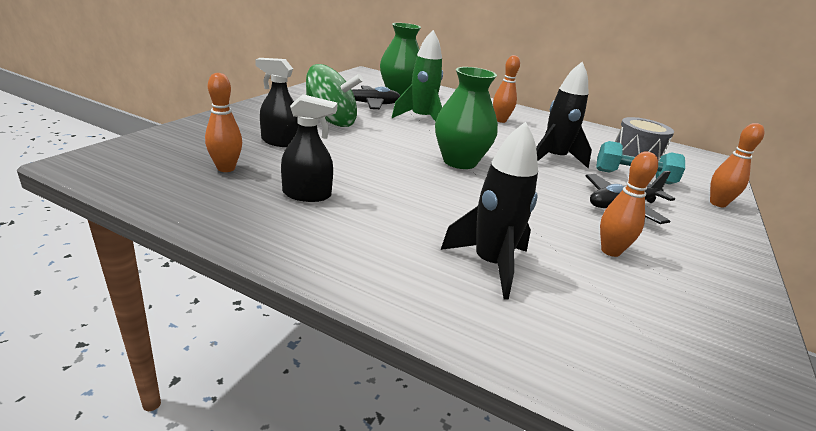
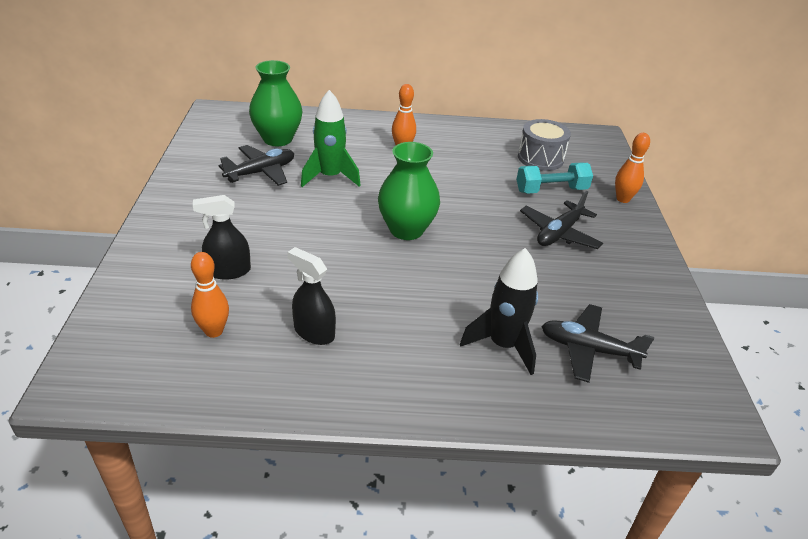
camera: 25 degrees left, 10 degrees up
(307, 194) = (314, 332): black spray bottle -> black spray bottle turned 120 degrees counterclockwise
(331, 122) = (249, 218): green spinning top -> none
(554, 159) = (479, 191): black rocket -> none
(596, 303) = (588, 349): none -> black plane
(610, 251) = (574, 291): orange bowling pin -> none

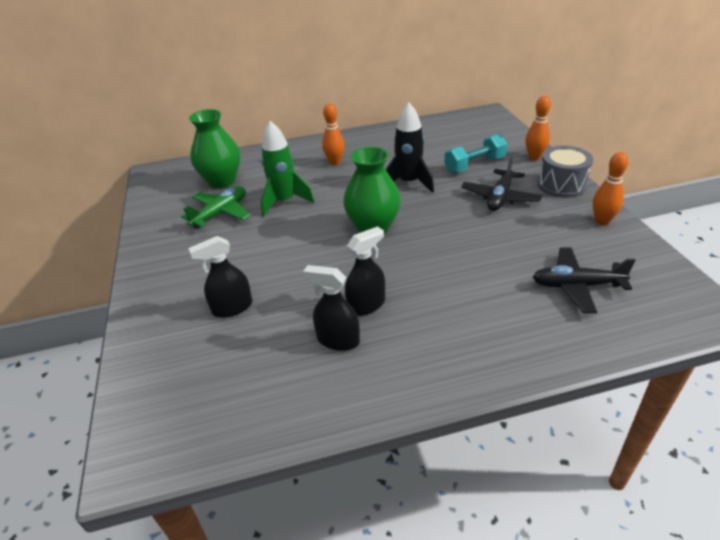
camera: 10 degrees left, 0 degrees up
(214, 331) = (245, 367): orange bowling pin -> orange bowling pin (602, 221)
(261, 172) = (220, 213): black plane -> green plane
(359, 306) = (366, 305): none -> black spray bottle
(503, 345) = (506, 303): black rocket -> black rocket (408, 183)
(540, 158) = (452, 142): grey drum -> grey drum (561, 185)

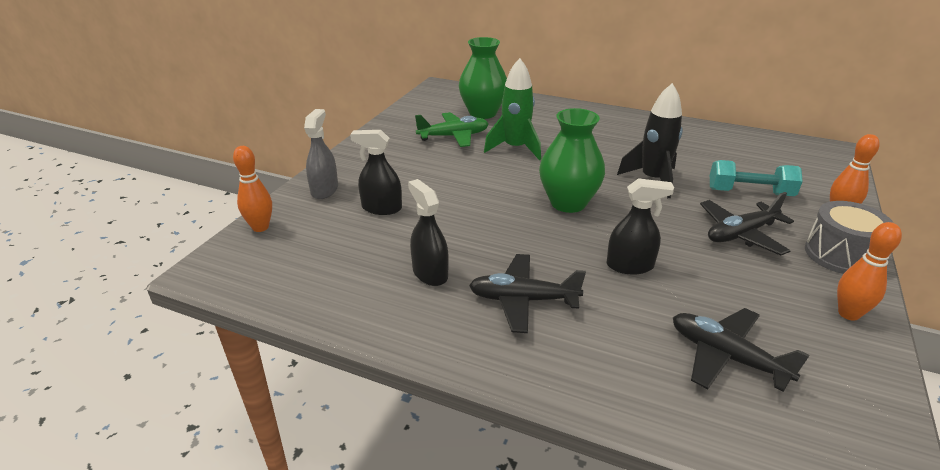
camera: 35 degrees right, 5 degrees down
(157, 319) = (324, 190): none -> grey spray bottle
(335, 162) = (599, 135): orange bowling pin -> orange bowling pin (260, 227)
(366, 305) = (486, 260): black spray bottle -> black spray bottle (630, 266)
(426, 320) = (523, 300): none -> black plane

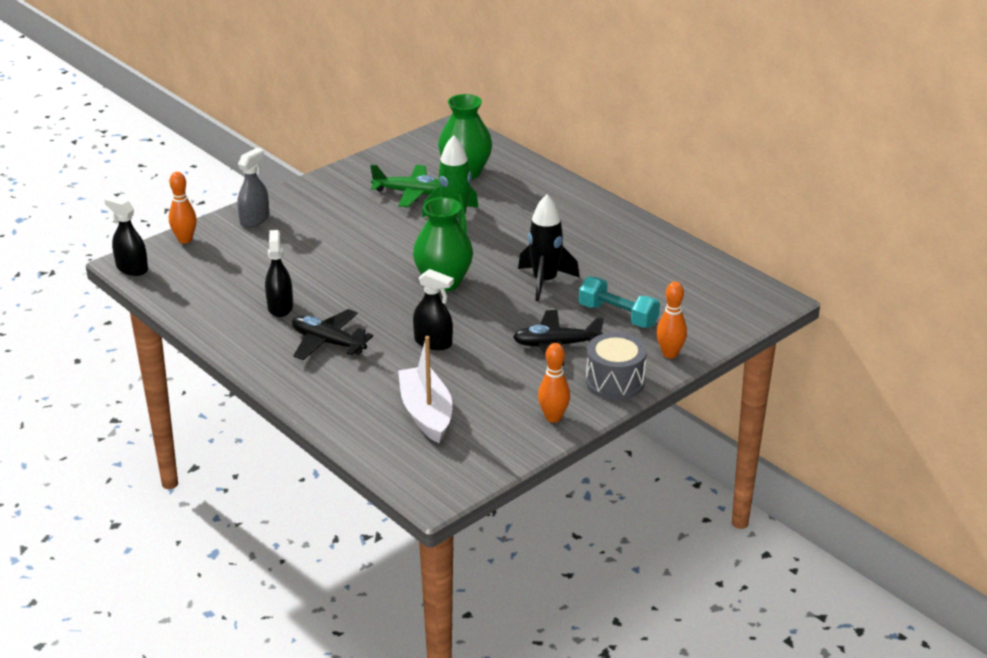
camera: 25 degrees right, 0 degrees up
(381, 208) = (287, 247): black spray bottle -> black spray bottle (132, 268)
(726, 357) = (426, 413): black plane -> white boat

